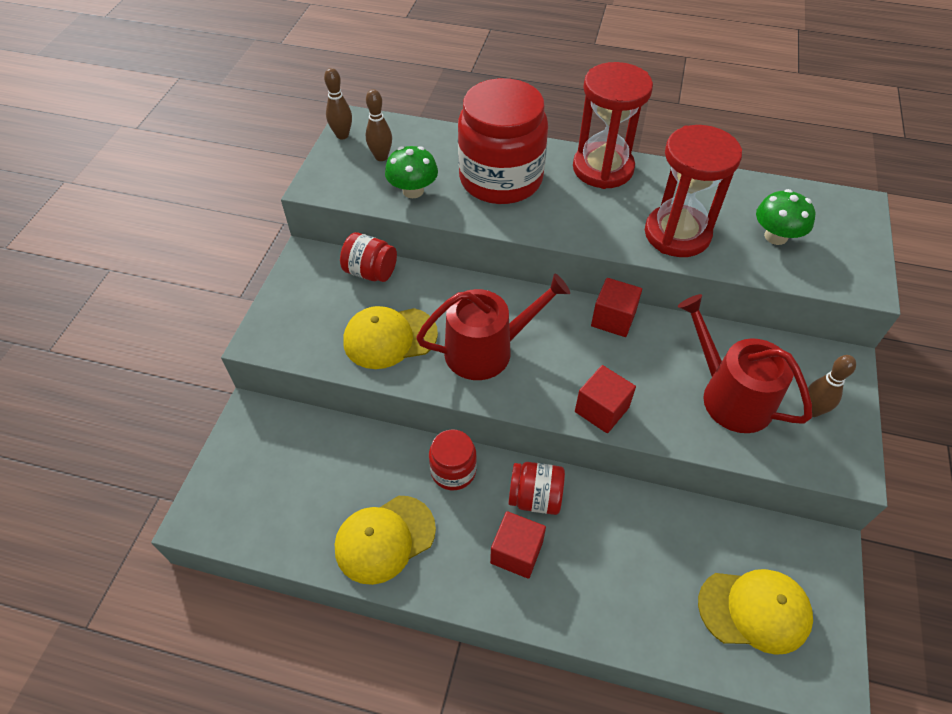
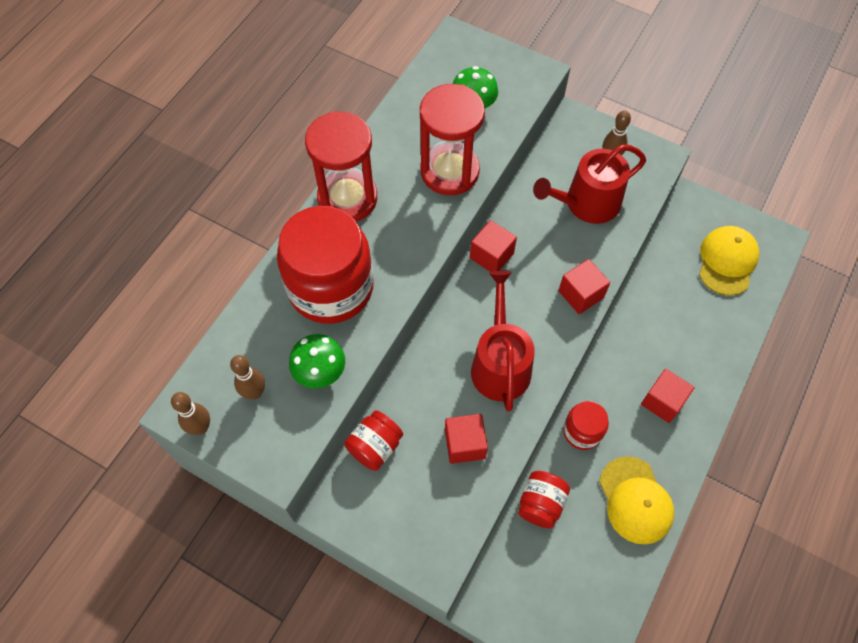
camera: 75 degrees left, 10 degrees up
(390, 338) = (465, 444): yellow cap -> red cube
(535, 497) = (618, 375): red jar -> red jar (541, 504)

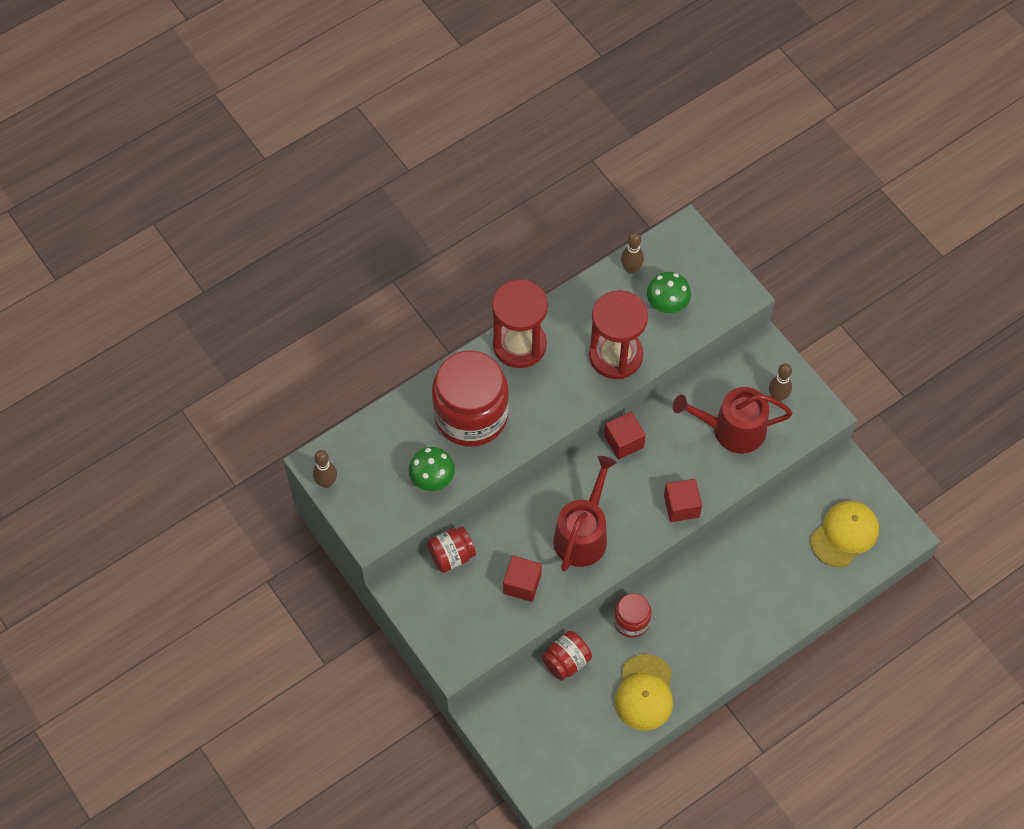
camera: 25 degrees right, 0 degrees up
(254, 393) = (376, 473): brown bowling pin -> brown bowling pin (631, 268)
(662, 401) = (713, 627): red cube -> none

